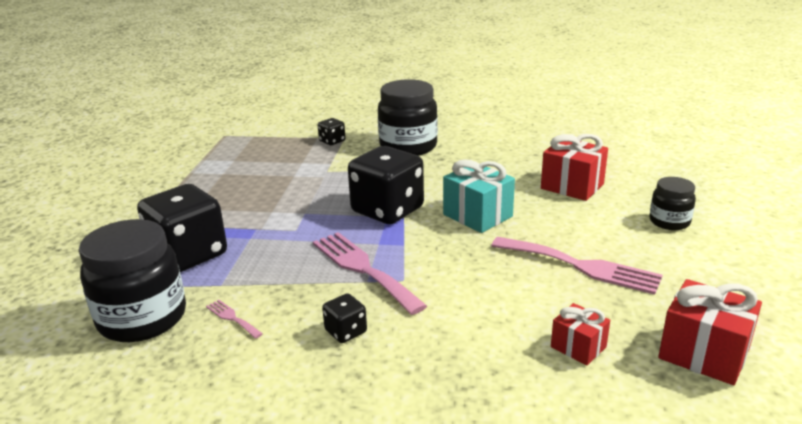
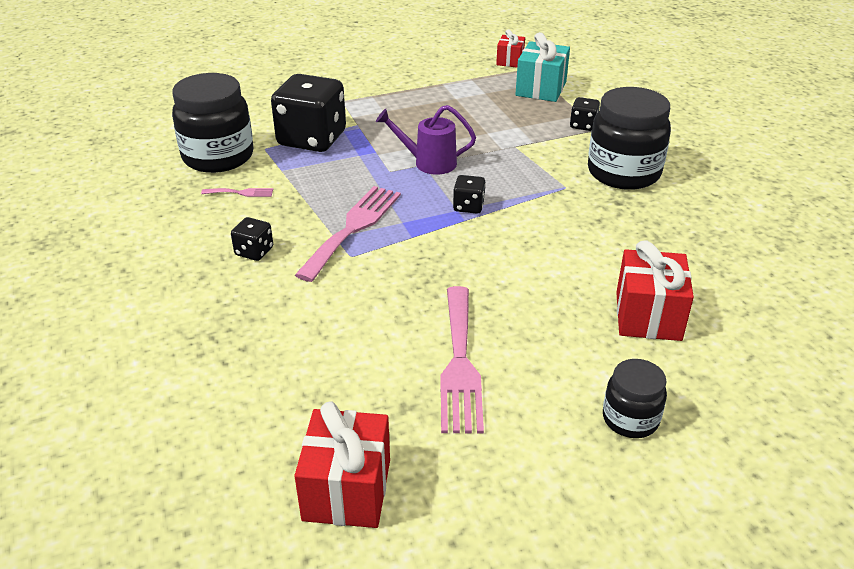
camera: 60 degrees right, 10 degrees up
(232, 318) = (241, 193): pink fork -> pink fork turned 75 degrees clockwise
(305, 210) = (428, 163): none -> purple watering can
(387, 210) = (468, 206): black dice -> black dice, size x0.45
(477, 215) = (508, 264): turquoise gift -> turquoise gift (541, 89)
(578, 347) = (307, 393): red gift -> red gift (510, 61)

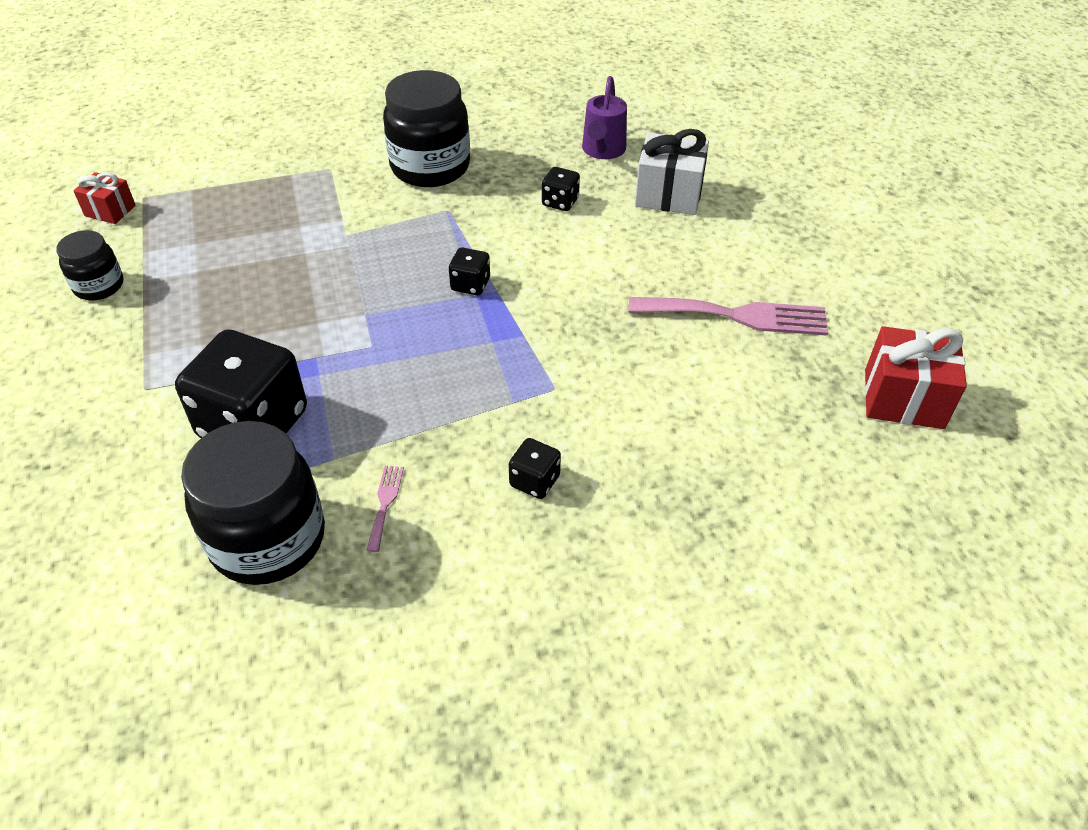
camera: 85 degrees left, 10 degrees up
(353, 228) = (497, 384): pink fork -> none
(428, 163) = (362, 309): purple watering can -> purple watering can (602, 151)
(541, 89) = (208, 195): turquoise gift -> none
(583, 125) = (317, 177): black dice -> black dice (560, 202)
(630, 419) = (796, 227): black jar -> black jar (99, 286)
(648, 316) = (668, 195): red gift -> white gift

